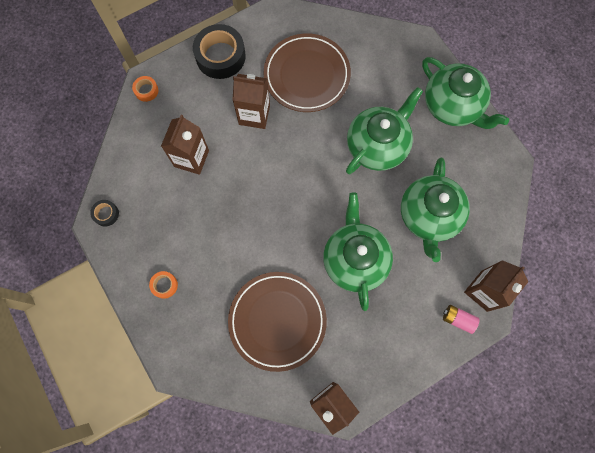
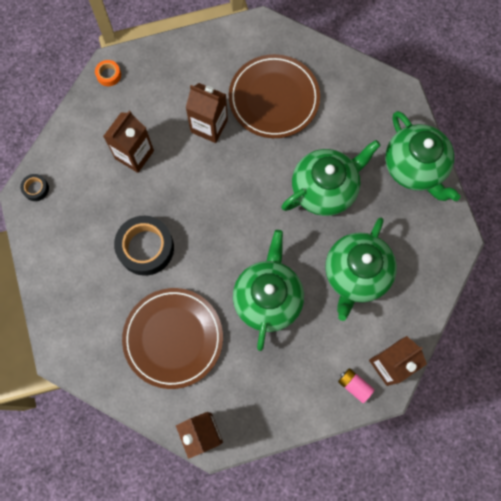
camera: 15 degrees right, 0 degrees up
(164, 285) = (73, 274): orange tape -> none
(220, 56) = (192, 58): black tape -> black tape (146, 248)

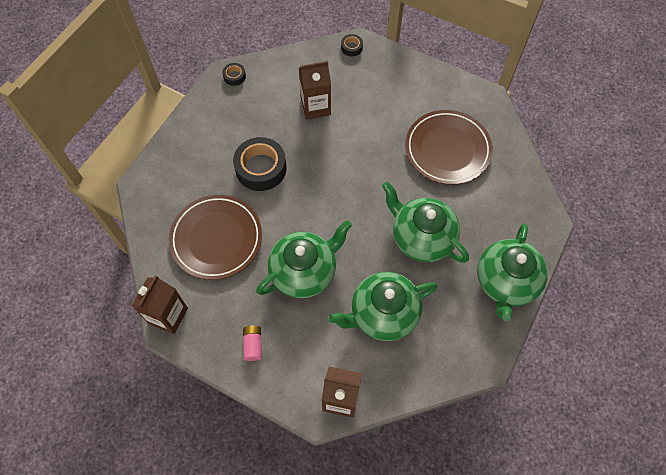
camera: 45 degrees right, 10 degrees down
(109, 75) = (351, 47): orange tape -> black tape
(209, 126) = (383, 130): brown carton -> none
(325, 189) = (421, 237): green teapot -> green teapot turned 150 degrees counterclockwise
(354, 385) = (300, 387): pink battery -> pink battery (253, 345)

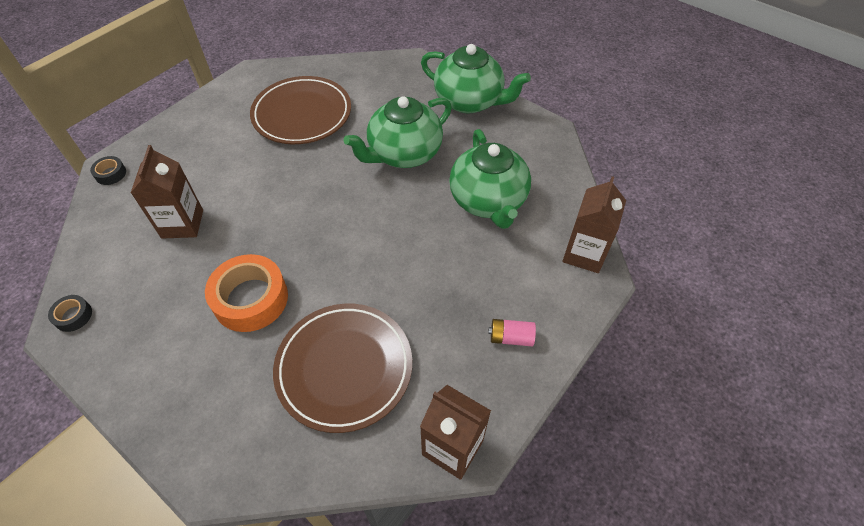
camera: 80 degrees left, 10 degrees down
(261, 168) = (250, 299): black tape -> orange tape
(304, 271) = (420, 268): green teapot -> none

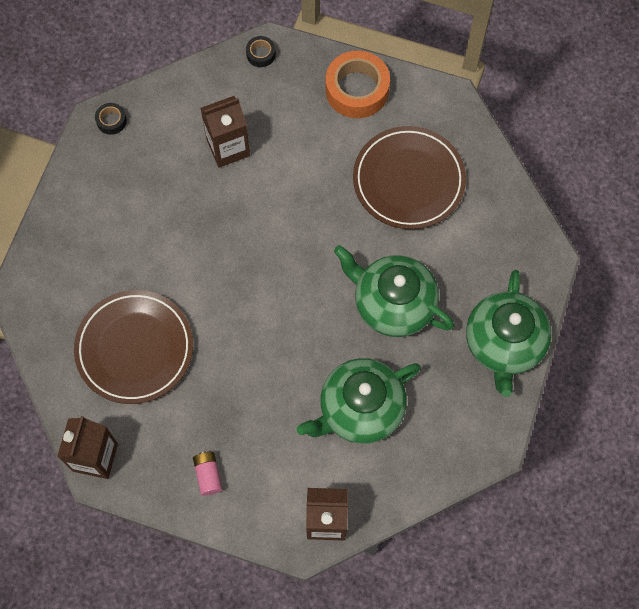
camera: 70 degrees right, 15 degrees up
(250, 299) = (172, 245): orange tape -> orange tape (357, 90)

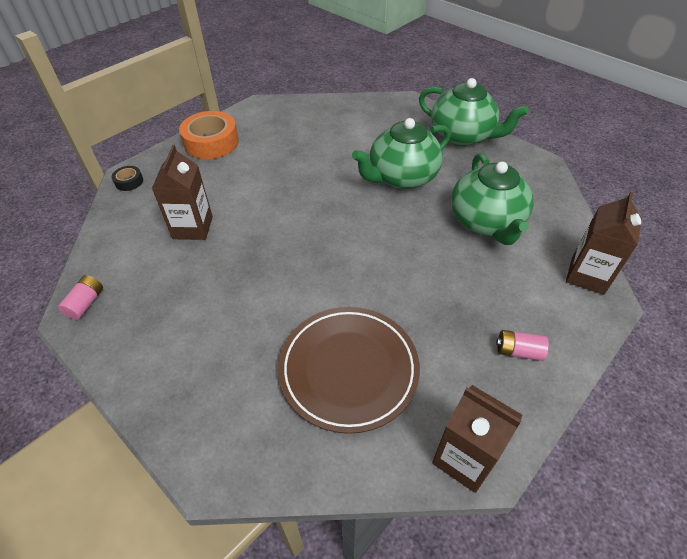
camera: 65 degrees left, 20 degrees down
(111, 121) = (86, 303): black tape -> pink battery
(408, 180) = (305, 140): brown plate -> none

